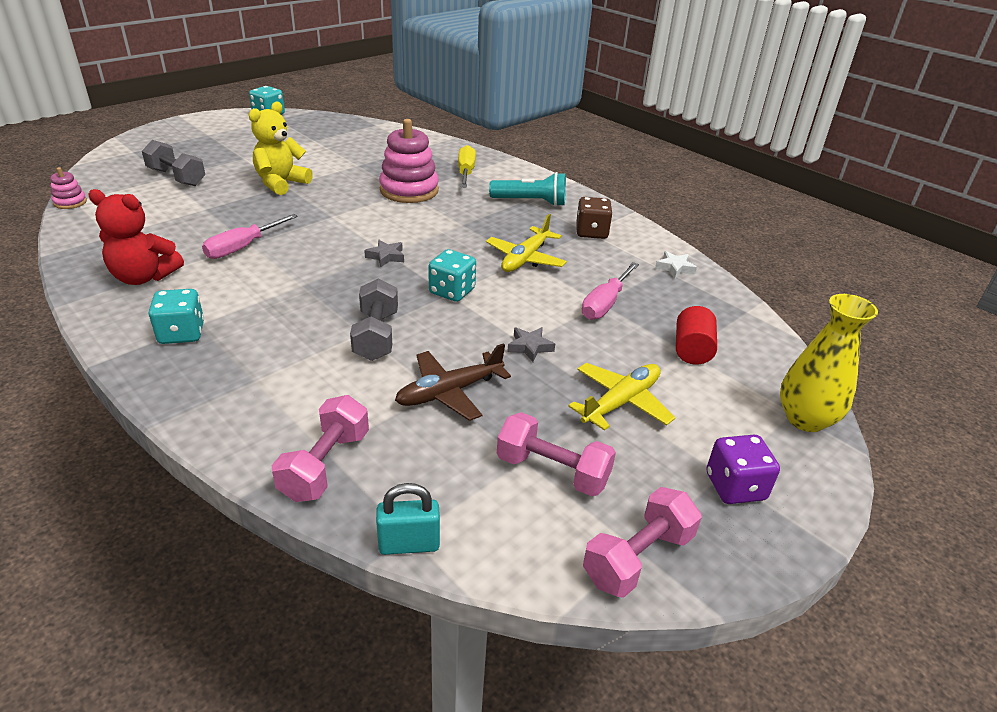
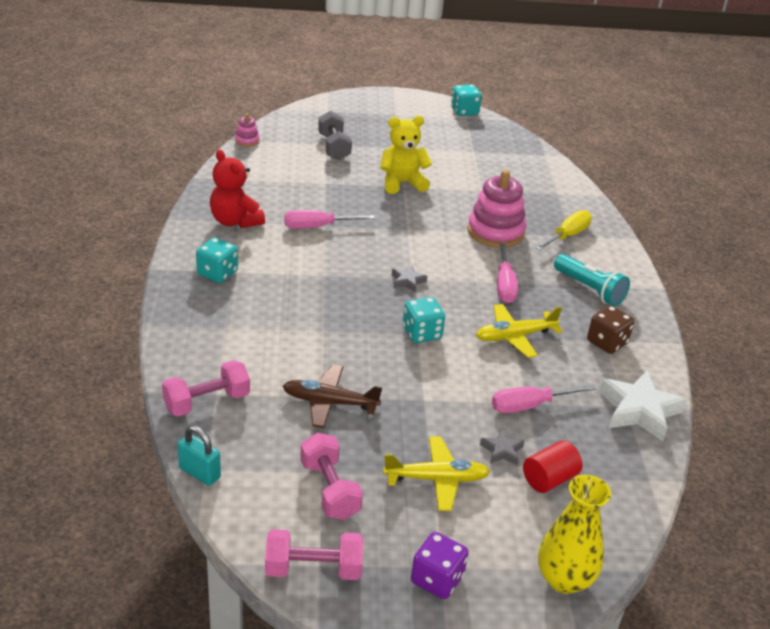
camera: 40 degrees right, 0 degrees up
(376, 336) = (329, 338): grey dumbbell -> none
(467, 225) = (504, 285): none -> pink screwdriver
(530, 347) = (424, 404): grey star -> grey star (501, 451)
(675, 268) = (639, 410): white star -> white star, size x2.05

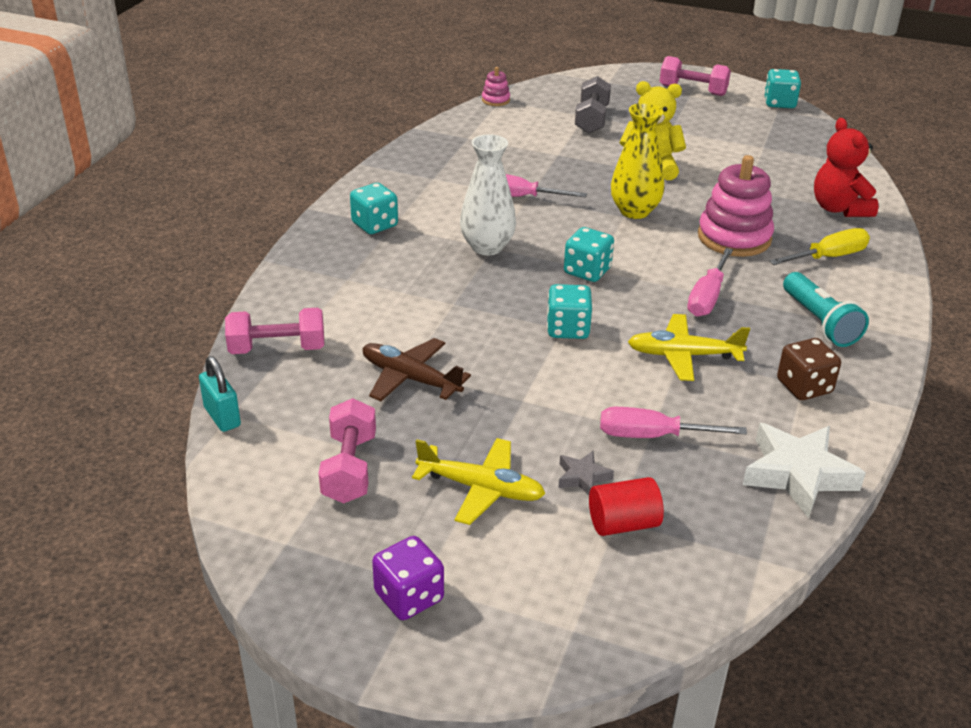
camera: 25 degrees right, 0 degrees up
(235, 221) = (429, 177): red teddy bear -> red teddy bear (839, 208)
(313, 569) = (276, 546): pink dumbbell -> pink dumbbell (692, 90)
(320, 276) = (487, 247): none -> white vase
(407, 281) = (587, 271): grey star -> turquoise dice
(564, 579) = (567, 642): yellow vase -> yellow vase (634, 211)

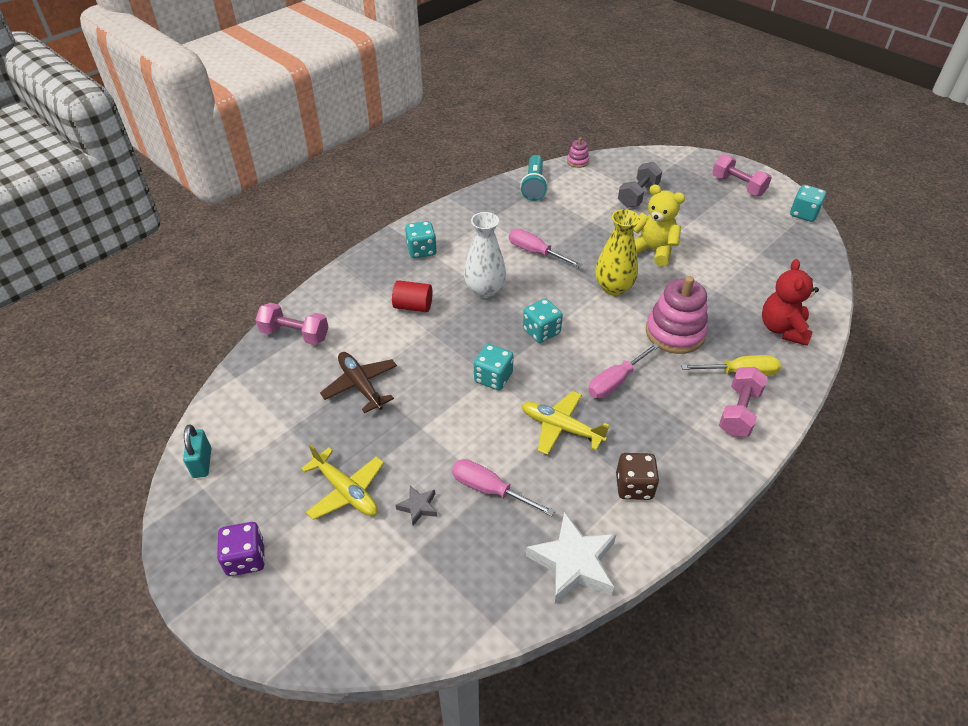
camera: 25 degrees right, 10 degrees up
(222, 417) = (229, 377): turquoise padlock -> turquoise padlock (202, 463)
(349, 468) = (276, 444): pink dumbbell -> pink dumbbell (739, 412)
(623, 523) = (419, 556): red cylinder -> red cylinder (413, 306)
(820, 322) = (689, 431): turquoise flashlight -> turquoise flashlight (534, 186)

